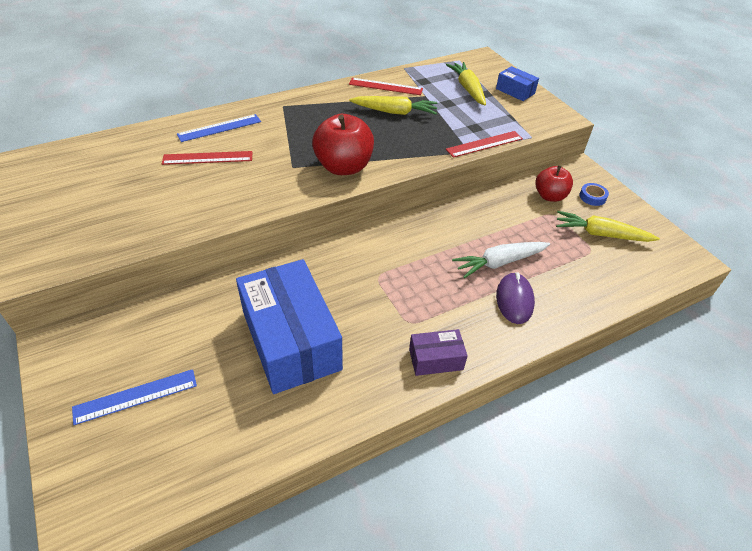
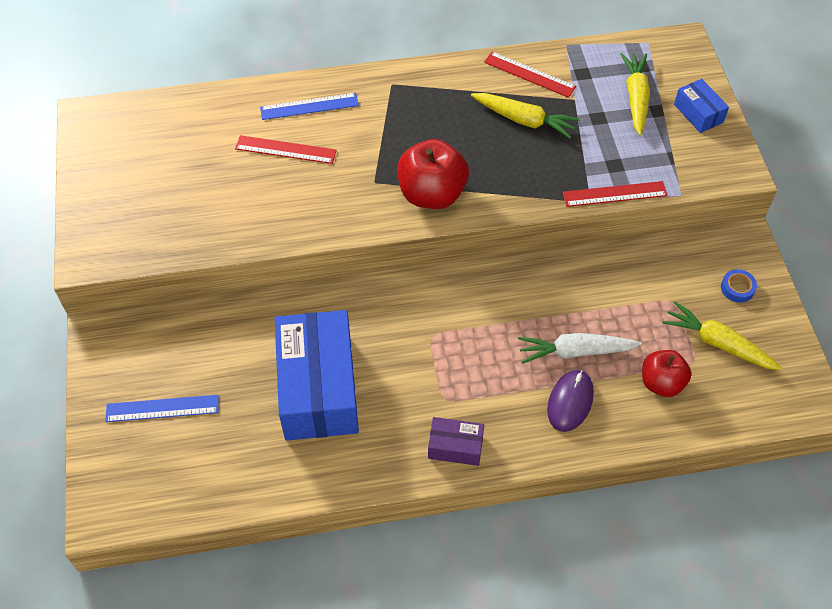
camera: 20 degrees right, 10 degrees up
(549, 196) = (682, 275): red apple -> red apple (661, 383)

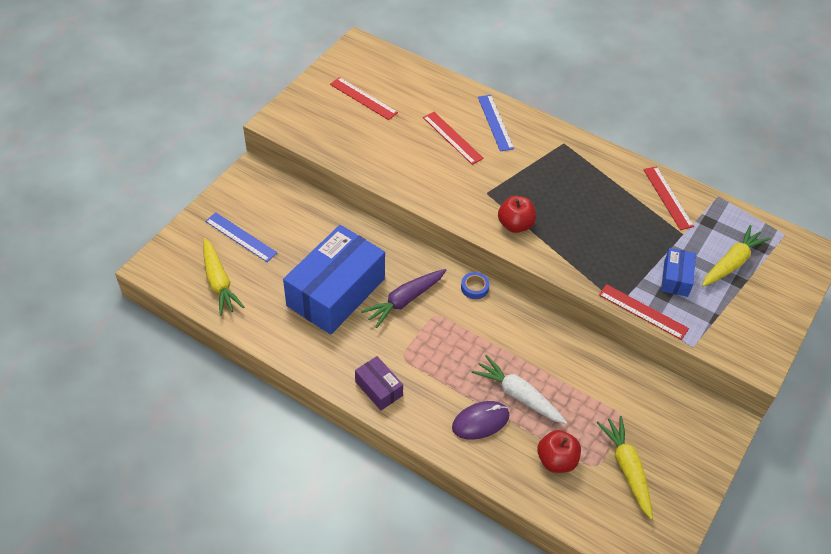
camera: 40 degrees right, 5 degrees down
(153, 170) = (363, 98): none -> red ruler
(309, 106) = (495, 122): blue ruler -> blue ruler turned 45 degrees clockwise
(390, 345) = (404, 300): none -> purple carrot
(432, 194) = (515, 225): red apple -> red apple, size x0.64
(524, 120) = (630, 223): yellow carrot -> yellow carrot (219, 282)
(698, 113) = (770, 305): blue box -> blue box (676, 278)
(737, 288) = (683, 446): blue tape -> blue tape (474, 288)

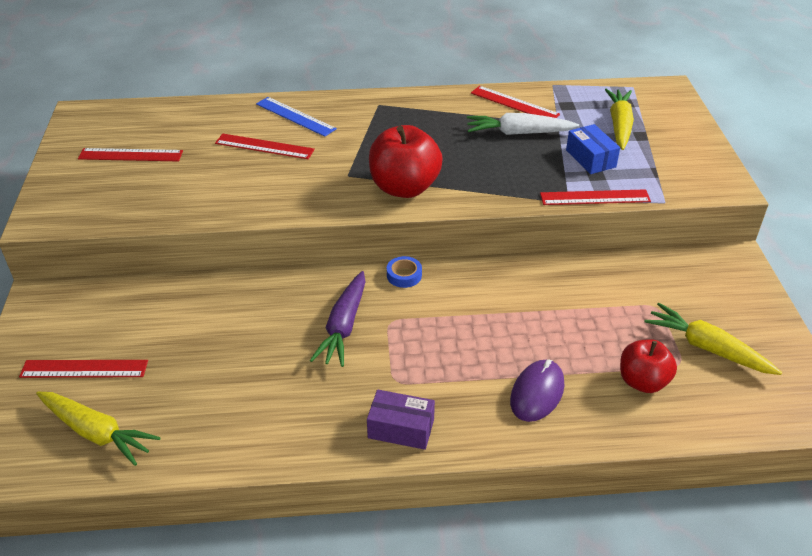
camera: 35 degrees left, 10 degrees down
(241, 237) = (84, 369): blue ruler -> red ruler
(336, 292) = (258, 361): blue box -> none
(515, 225) = (404, 188): red apple -> red apple, size x1.57
(518, 395) = (546, 346): white carrot -> white carrot (518, 133)

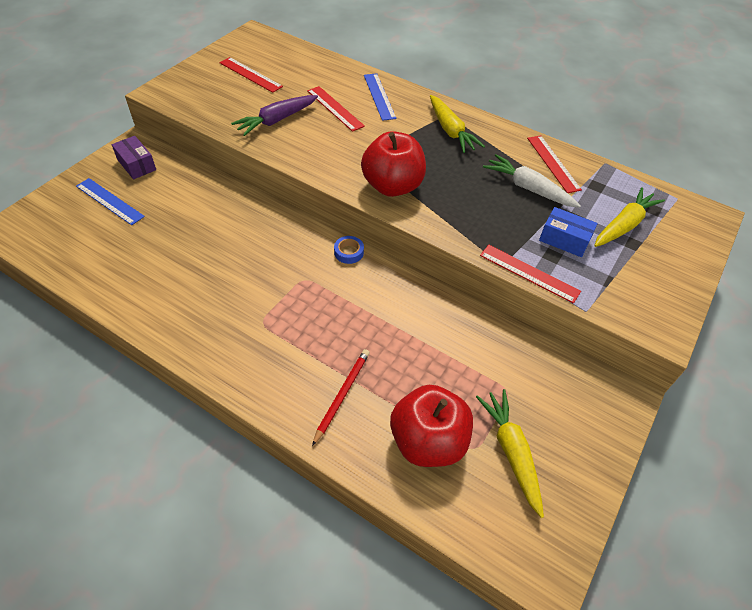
camera: 35 degrees right, 10 degrees up
(84, 369) = (110, 201): red ruler -> blue ruler
(96, 433) = (75, 244): yellow carrot -> yellow carrot (450, 131)
(343, 326) = (272, 264): purple carrot -> purple carrot (276, 120)
(401, 428) = (229, 357): purple box -> purple box (136, 165)
(537, 393) = (342, 395): purple mouse -> red pencil
(590, 158) = (564, 240): blue box -> blue box turned 75 degrees counterclockwise
(642, 381) = (428, 441): red apple -> red apple, size x1.57

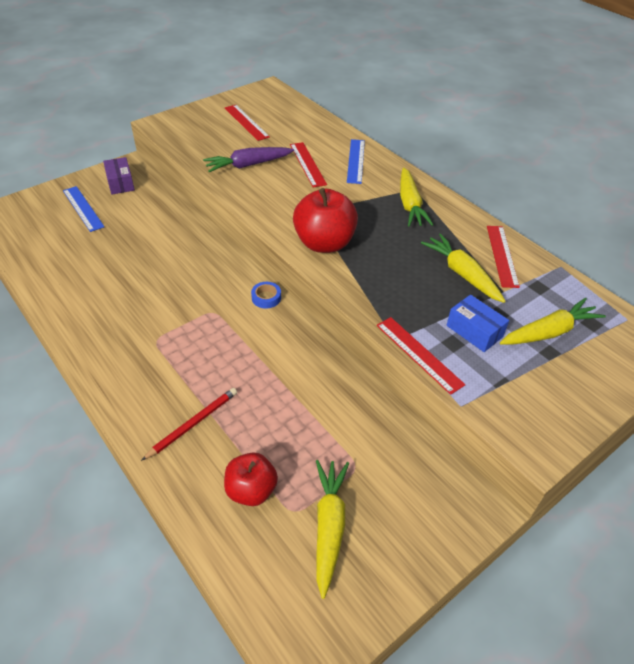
camera: 20 degrees right, 5 degrees down
(428, 441) = (251, 490): red apple -> red apple, size x0.64
(528, 188) = (462, 274): white carrot -> yellow carrot

